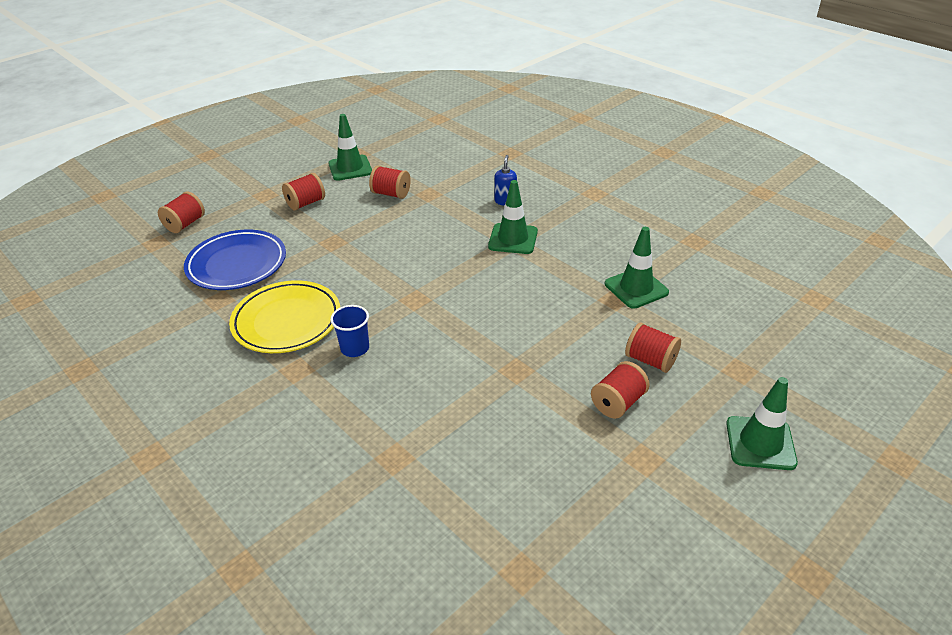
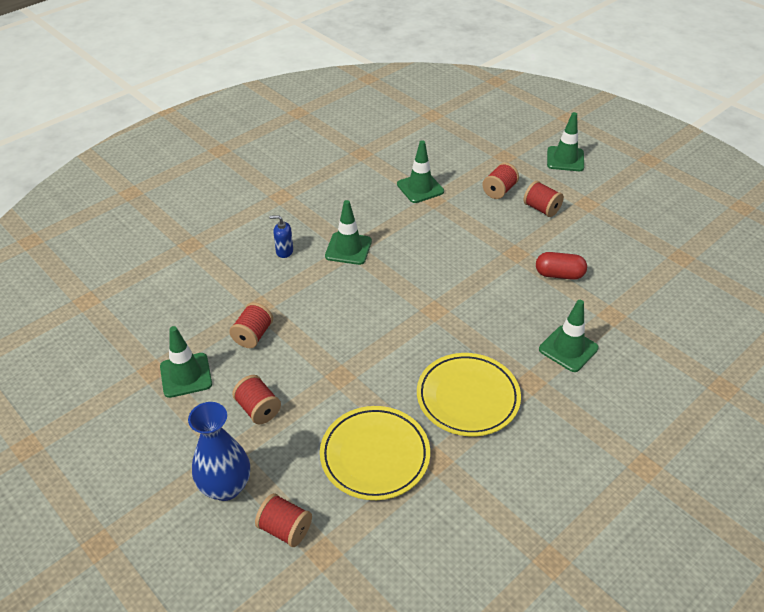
camera: 90 degrees left, 5 degrees up
(234, 196) = (226, 487): none -> blue vase
(237, 264) = (375, 455): blue plate -> yellow plate
(340, 406) = (568, 349): none -> green traffic cone
(355, 348) = (501, 345): blue cup -> none
(475, 410) = (559, 275): none -> red capsule

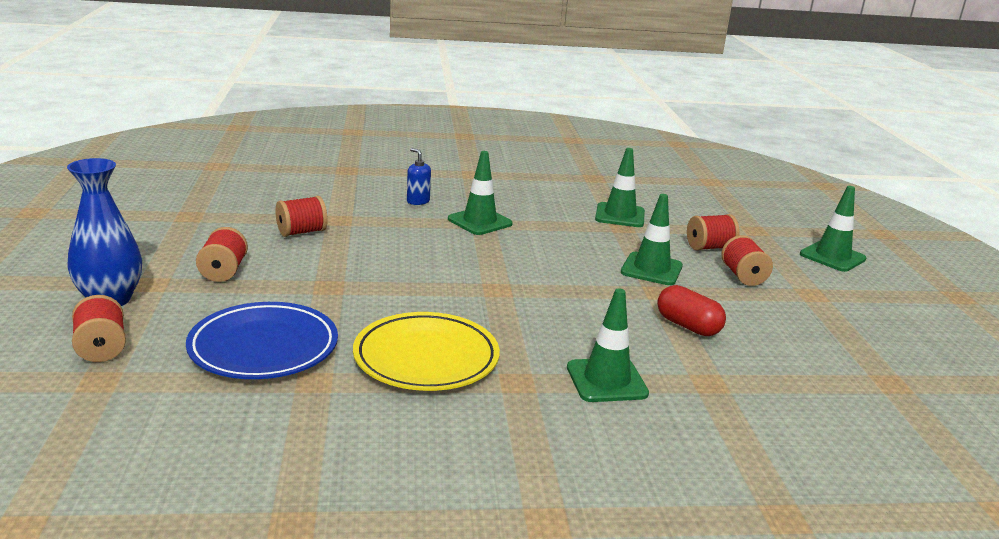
camera: 35 degrees right, 20 degrees down
(186, 375) = (207, 229): green traffic cone -> green traffic cone (651, 269)
(375, 455) = (263, 347): yellow plate -> blue plate

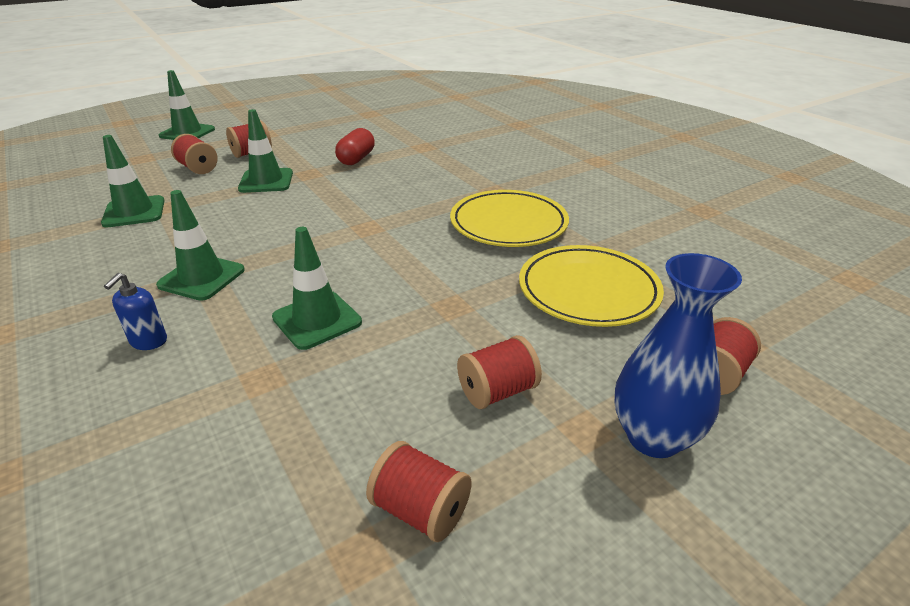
camera: 115 degrees left, 10 degrees up
(263, 347) = (588, 291): blue plate -> yellow plate
(302, 232) = (330, 390): red spool -> red spool (420, 510)
(606, 380) = (458, 169): green traffic cone -> green traffic cone (317, 320)

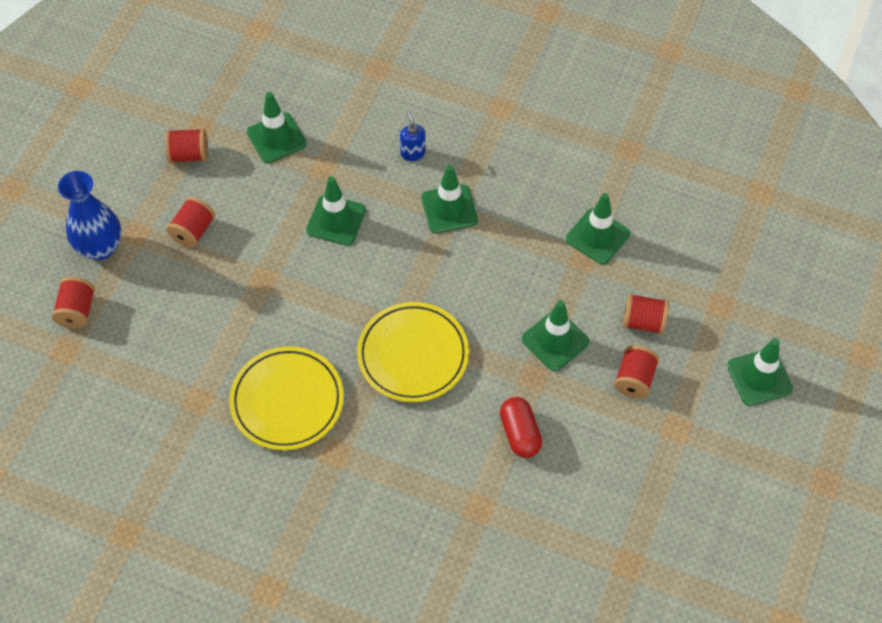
camera: 145 degrees right, 25 degrees up
(266, 456) = (276, 138): none -> green traffic cone
(588, 291) = (181, 347): yellow plate -> yellow plate (413, 355)

